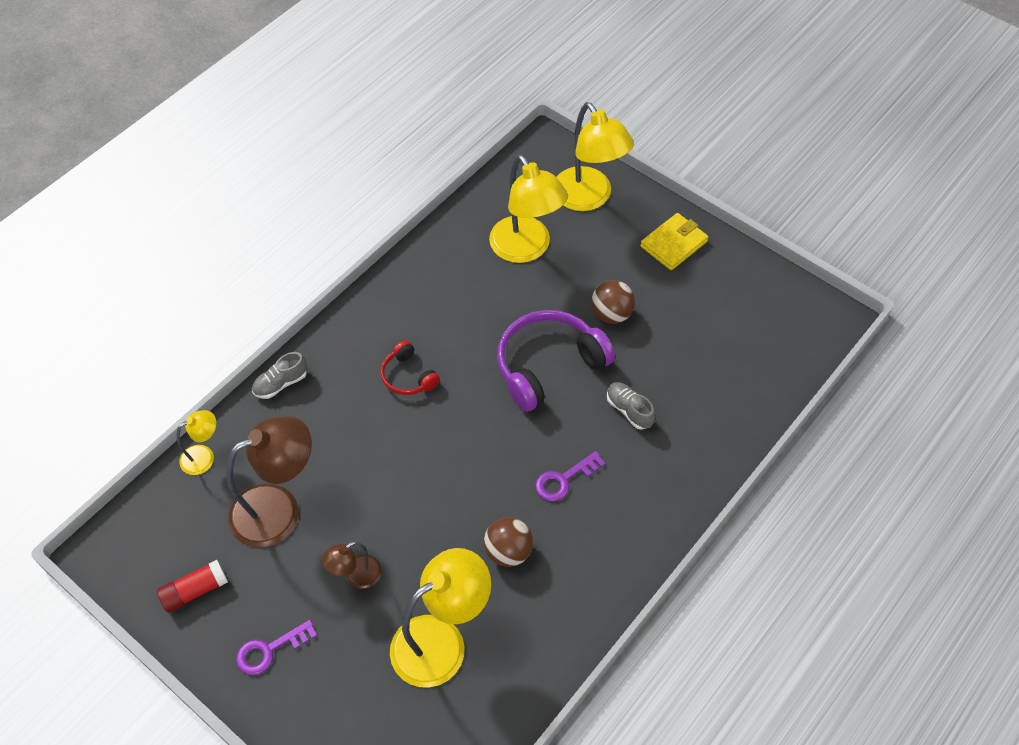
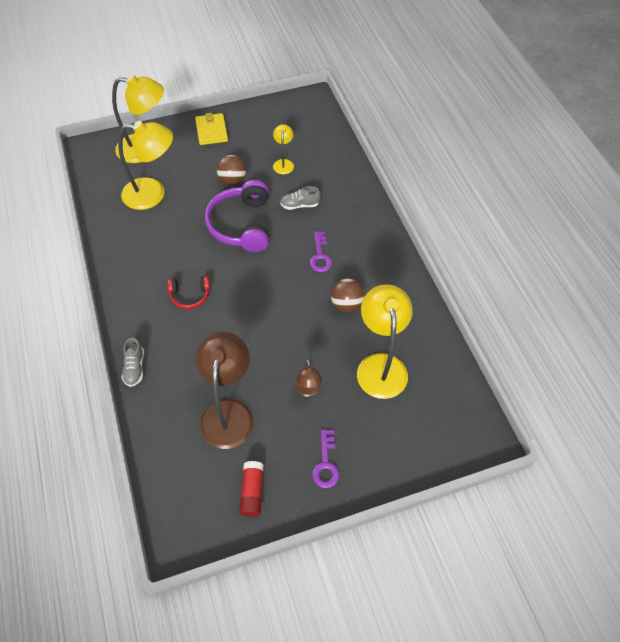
camera: 60 degrees left, 0 degrees up
(204, 456) = (153, 441): yellow lamp -> yellow lamp (283, 163)

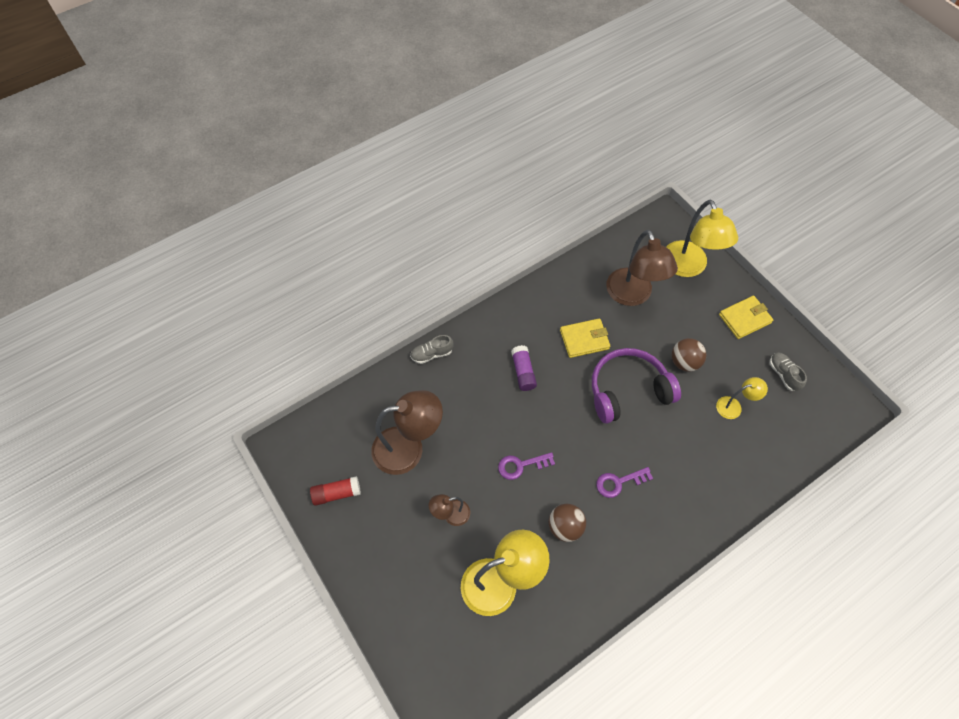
camera: 75 degrees right, 5 degrees up
(153, 194) = (632, 295): yellow lamp -> brown lamp
(179, 240) = (584, 339): none -> yellow wallet
(190, 296) = (523, 372): red headphones -> purple glue stick
(300, 205) = (680, 441): grey shoe -> grey shoe (783, 374)
(326, 464) = (377, 553): purple key -> purple key (521, 465)

